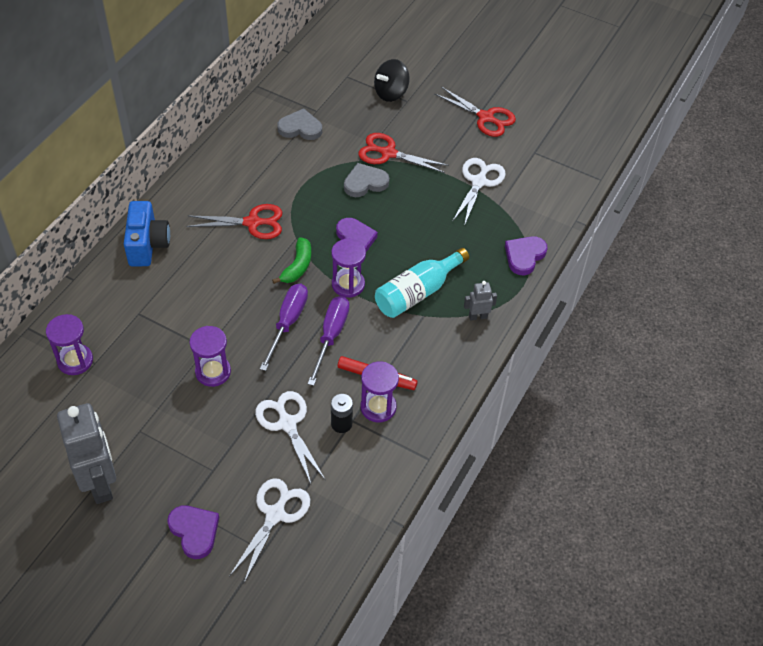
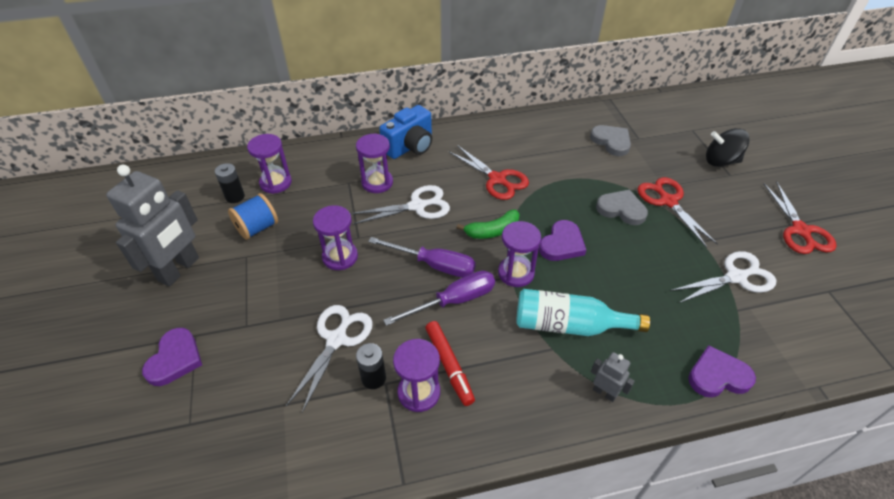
camera: 50 degrees right, 5 degrees down
(56, 399) = (235, 197): none -> black battery
(116, 405) = (257, 228): none -> blue spool
(162, 295) = (377, 182): none -> purple hourglass
(275, 514) = (235, 403): white scissors -> white scissors (417, 206)
(288, 323) = (434, 265): purple screwdriver -> purple screwdriver turned 45 degrees clockwise

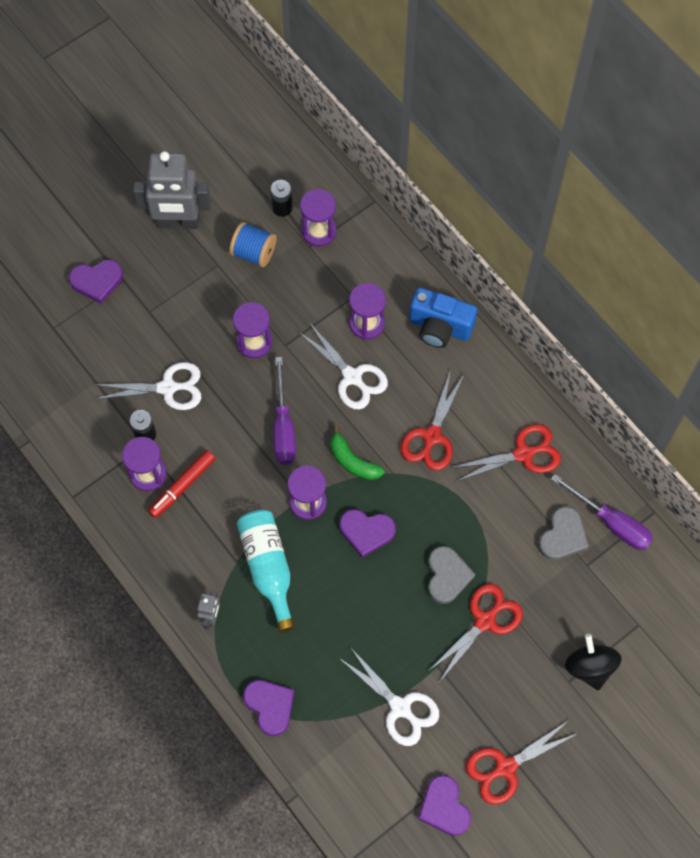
camera: 65 degrees right, 20 degrees up
(454, 301) = (250, 462): purple screwdriver -> purple screwdriver (611, 522)
(537, 139) = (523, 454): none -> red scissors
(836, 280) = (444, 807): none -> purple heart

